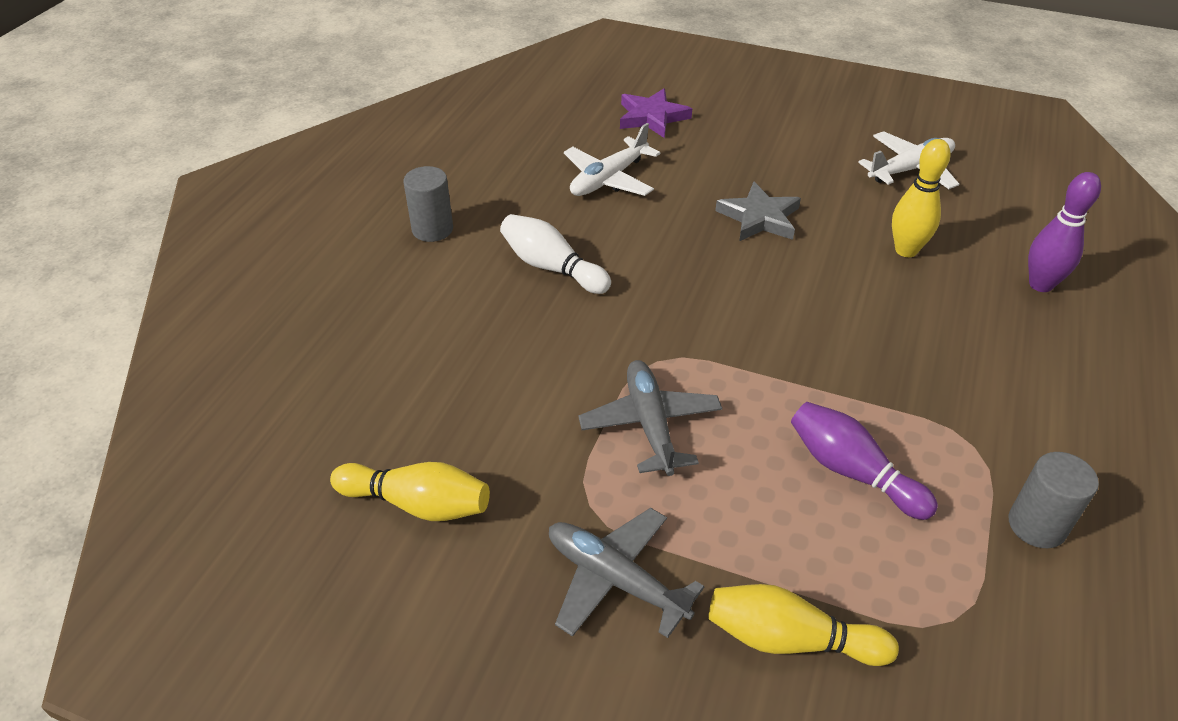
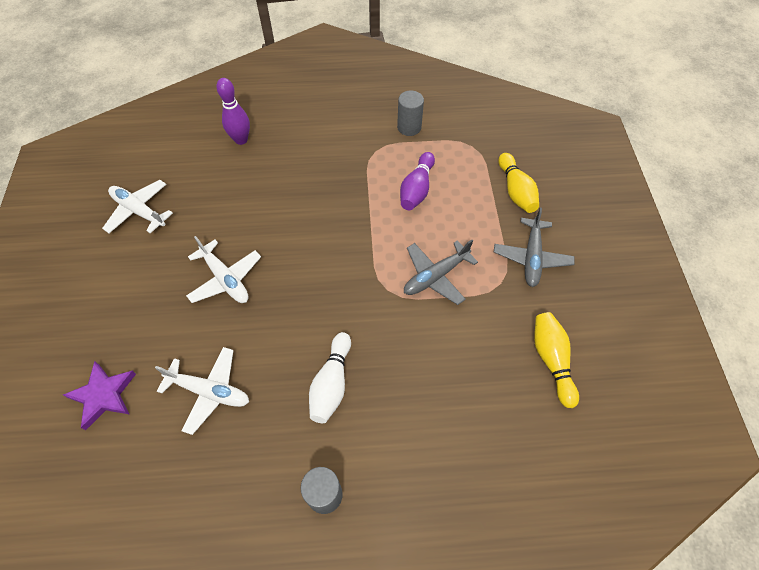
camera: 115 degrees left, 15 degrees up
(759, 218) = (225, 279): grey star -> white plane
(906, 250) = (232, 198): yellow bowling pin -> none

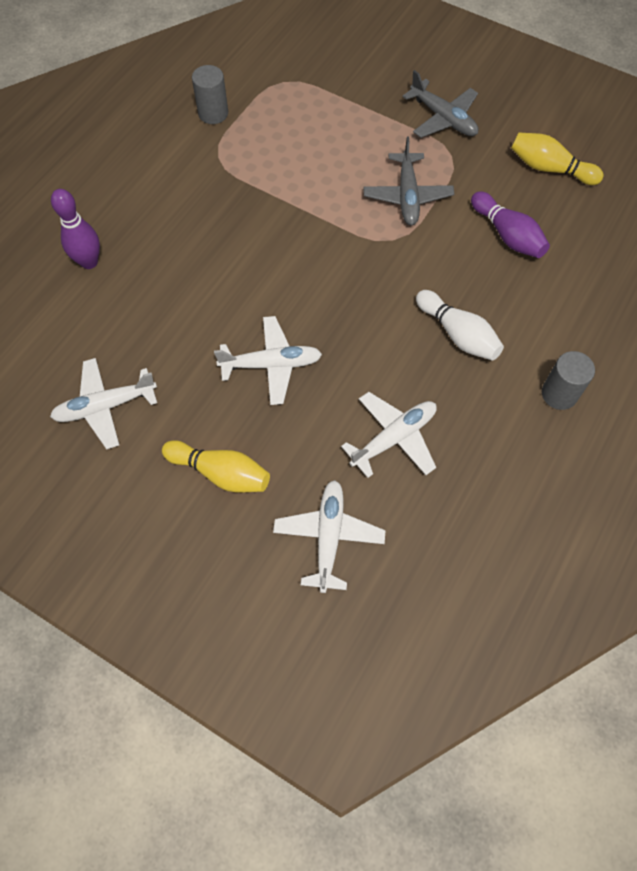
camera: 55 degrees left, 5 degrees up
(103, 395) = (328, 536): purple star -> white plane
(417, 189) = (297, 152): purple bowling pin -> purple bowling pin (507, 235)
(515, 191) = (364, 84): yellow bowling pin -> yellow bowling pin (220, 473)

